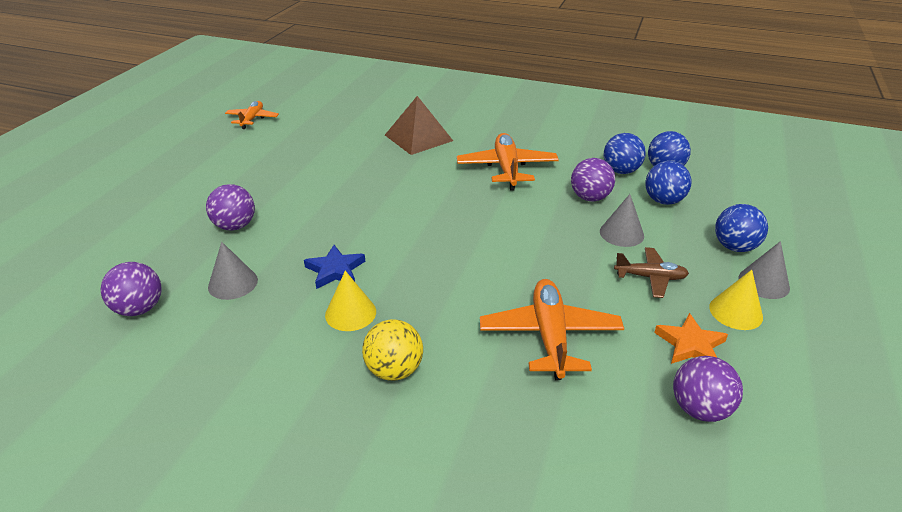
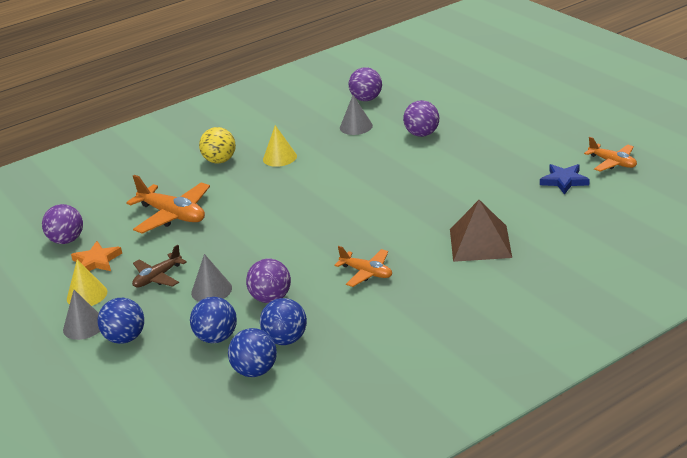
camera: 130 degrees right, 5 degrees down
(335, 270) = (326, 160): blue star -> blue star (564, 181)
(507, 169) = (366, 273): orange plane -> orange plane, size x0.61

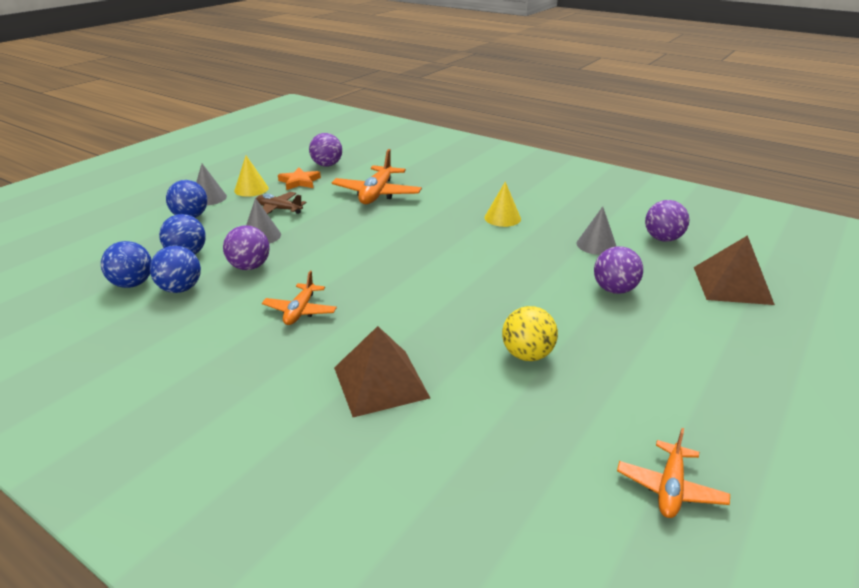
camera: 65 degrees right, 0 degrees up
(220, 161) = (478, 193): yellow ball -> yellow ball (527, 355)
(443, 92) = (732, 285): none -> brown pyramid
(564, 181) = (577, 437): blue star -> none

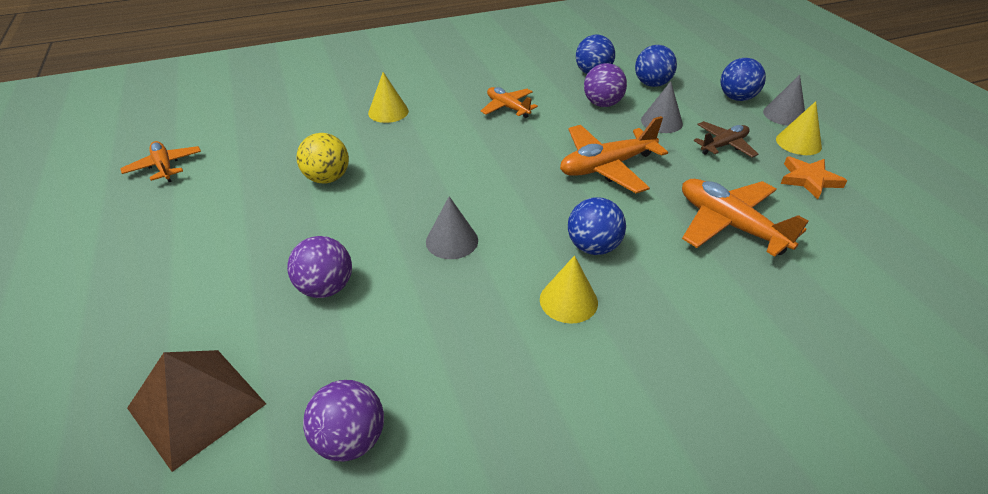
camera: 125 degrees right, 10 degrees up
(132, 284) = (619, 59): blue ball -> blue ball (593, 247)
(327, 165) = (871, 219): purple ball -> none
(355, 240) = (606, 167): none -> orange plane
(380, 382) = (388, 112): brown pyramid -> yellow cone
(596, 245) = (416, 345): grey cone -> grey cone (452, 241)

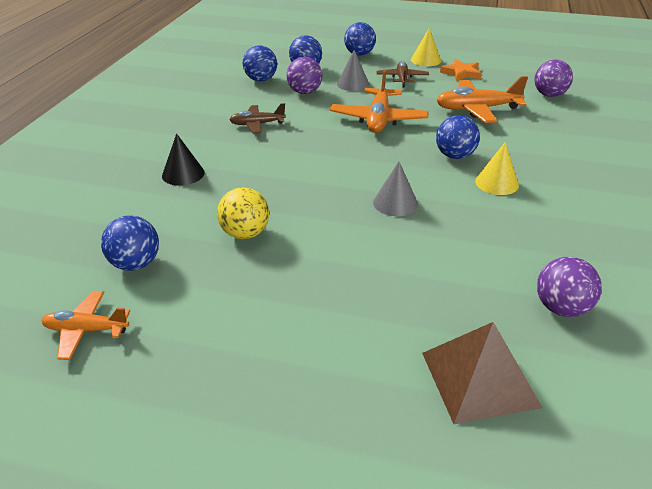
camera: 55 degrees left, 5 degrees down
(251, 149) = (135, 264): none -> blue ball
(326, 288) = (394, 275): purple ball -> purple ball (549, 95)
(388, 112) = (183, 174): yellow cone -> black cone
(508, 108) = (257, 124): orange plane -> brown plane
(784, 115) = (394, 51): grey cone -> none

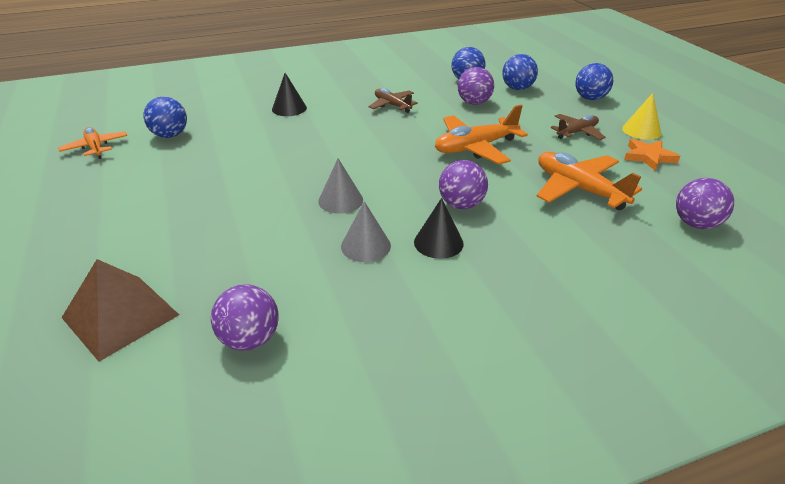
camera: 55 degrees right, 0 degrees up
(245, 233) = (235, 156): yellow ball -> none
(353, 84) = (524, 115): grey cone -> grey cone (365, 246)
(455, 156) = (461, 205): blue ball -> purple ball
(497, 183) = (438, 242): yellow cone -> black cone

